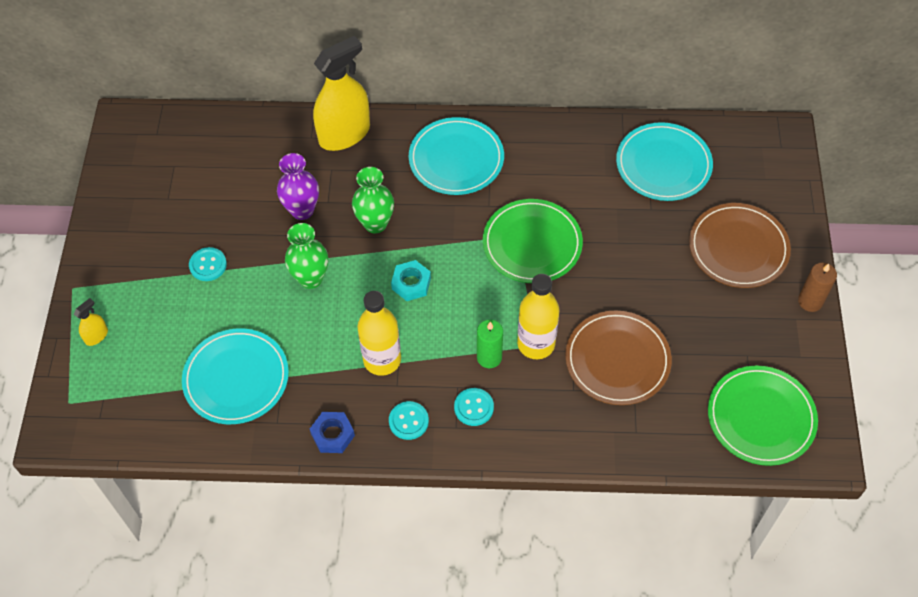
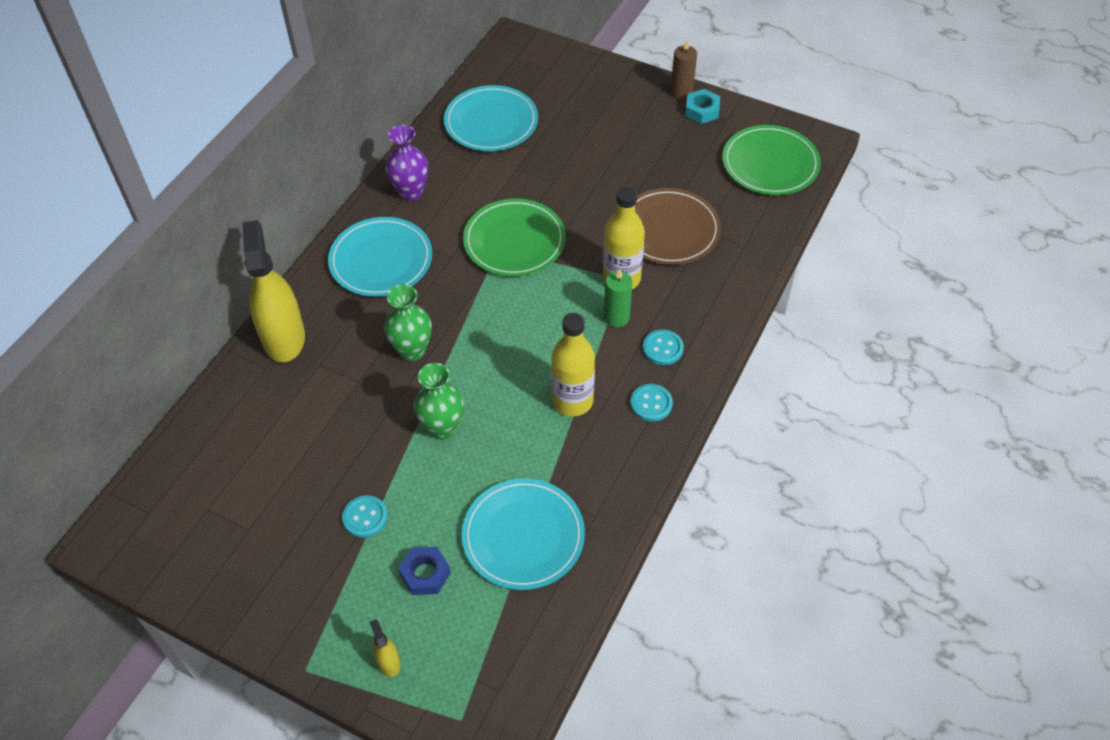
camera: 65 degrees left, 5 degrees down
(302, 210) = (353, 407): purple vase -> purple vase (411, 192)
(332, 435) = (634, 471): blue nut -> blue nut (425, 574)
(411, 283) = (501, 347): turquoise nut -> turquoise nut (702, 110)
(738, 248) = (605, 111): brown plate -> none

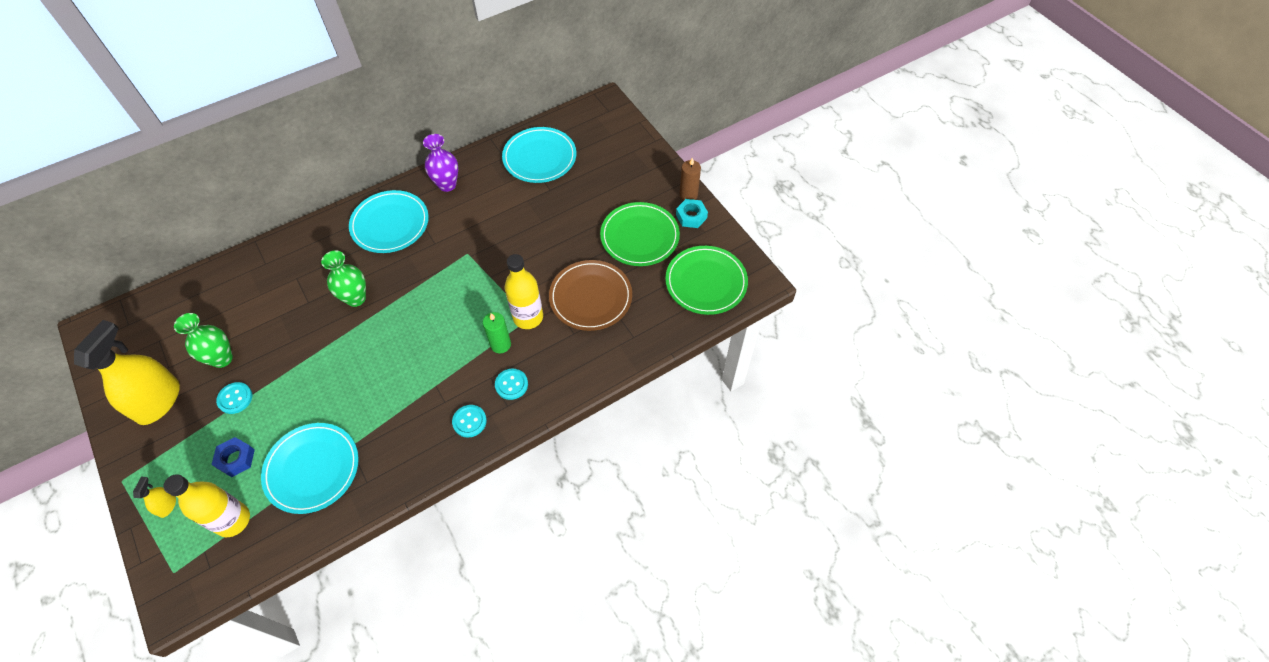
camera: 30 degrees right, 5 degrees up
(283, 338) = (291, 248): yellow spray bottle -> yellow spray bottle (158, 401)
(442, 428) = (328, 363): green vase -> green vase (222, 358)
(514, 241) = (482, 252): green plate -> green plate (639, 236)
(572, 401) = (422, 390): yellow bottle -> yellow bottle (233, 520)

